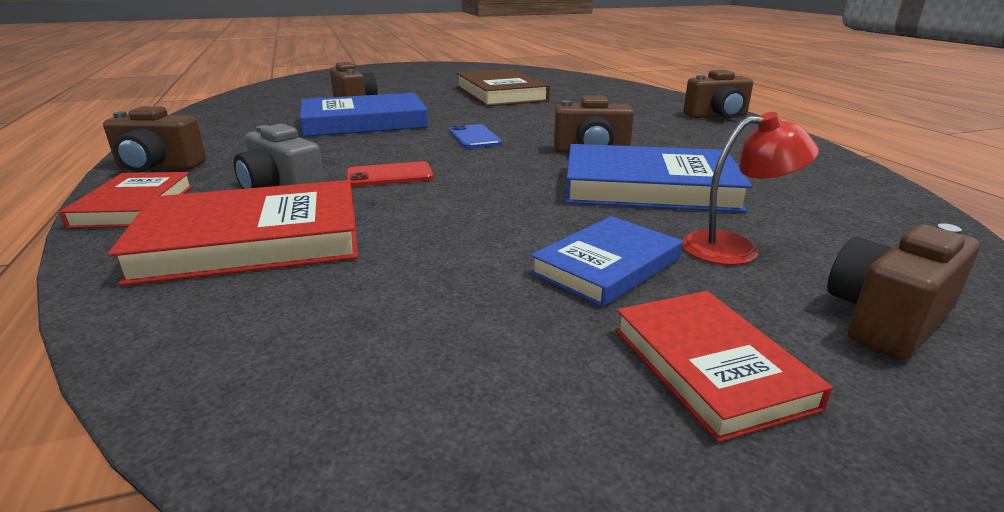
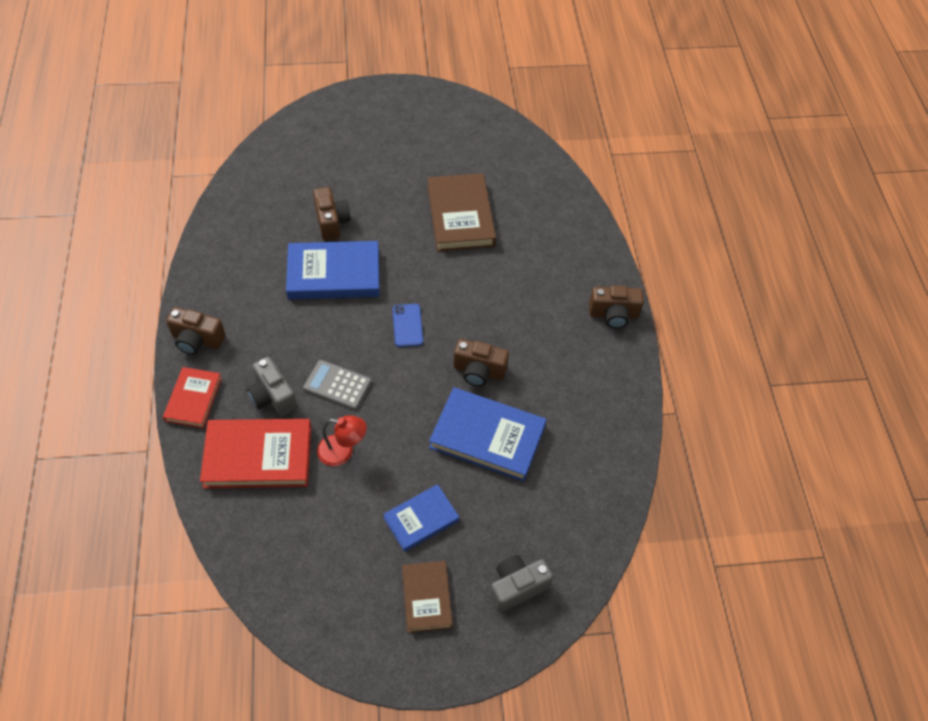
camera: 10 degrees right, 30 degrees up
(389, 175) = (337, 385): red phone -> grey calculator
(709, 366) = (426, 598): red book -> brown book
(735, 248) = (492, 517): red lamp -> red lamp (343, 452)
(886, 319) = (517, 587): brown camera -> grey camera

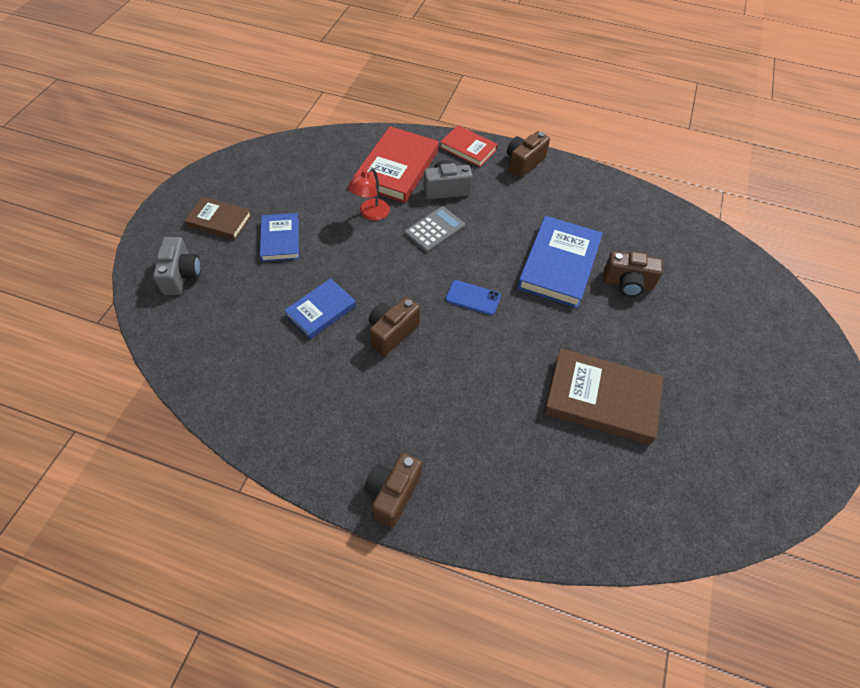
camera: 115 degrees right, 0 degrees up
(487, 437) = (321, 310): blue book -> blue book, size x0.60

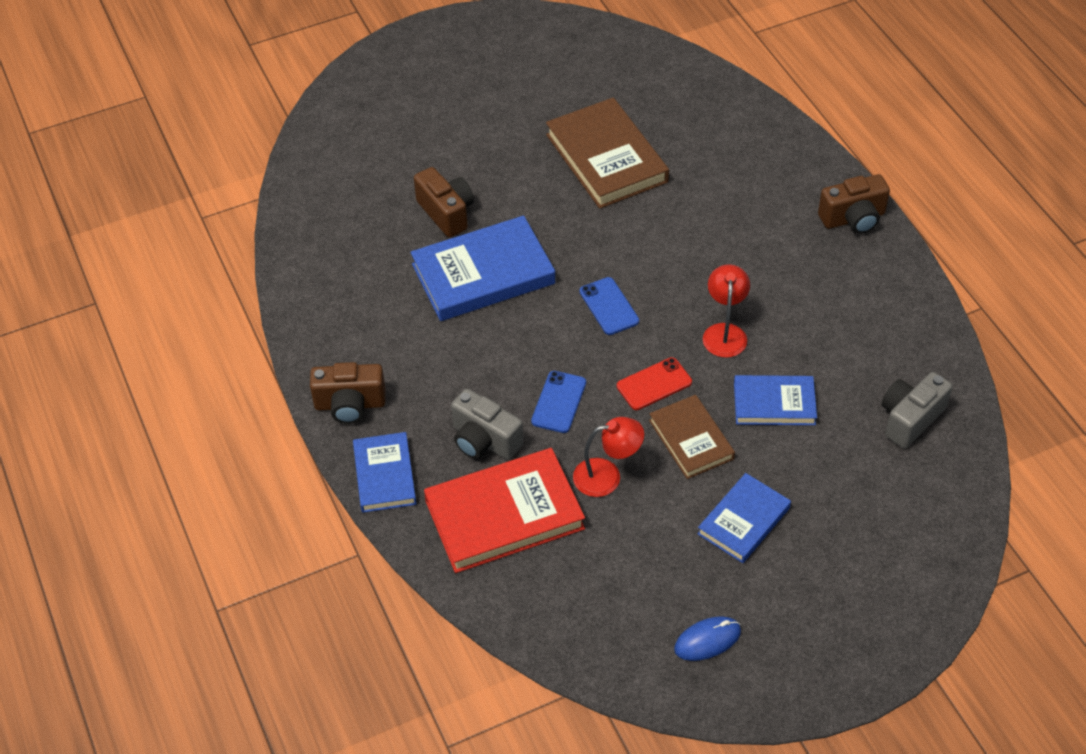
camera: 130 degrees left, 5 degrees down
(181, 275) = (896, 557): grey camera -> grey camera (910, 419)
(219, 221) = (796, 604): brown book -> brown book (691, 440)
(250, 181) = (707, 640): none -> blue mouse
(392, 332) = (725, 332): brown camera -> red lamp
(398, 273) = (654, 384): none -> red phone
(434, 230) = (558, 402): grey calculator -> blue phone
(468, 149) = (384, 475): red book -> blue book

